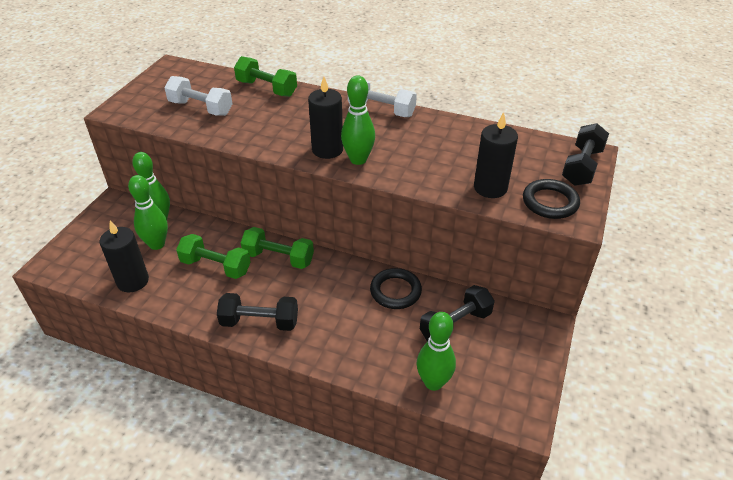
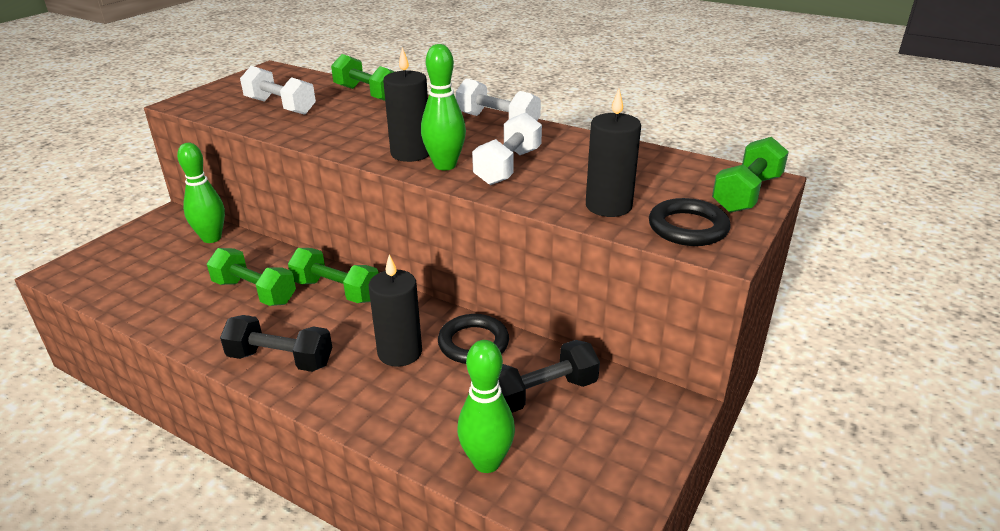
camera: 10 degrees right, 10 degrees down
(133, 281) = (147, 298): black candle -> black candle (400, 352)
(157, 244) = (196, 262): green bowling pin -> none
(406, 156) = (508, 167): none -> white dumbbell
(582, 167) = (746, 194): black dumbbell -> green dumbbell

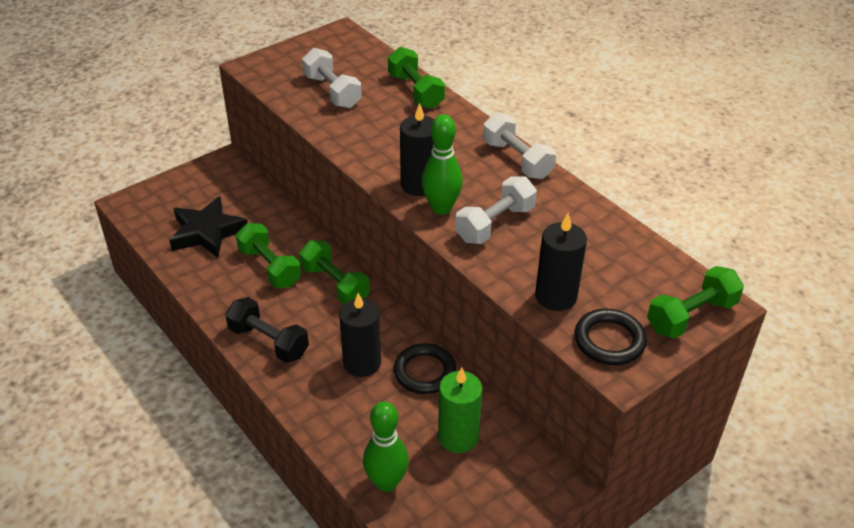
camera: 20 degrees right, 10 degrees up
(168, 277) = (207, 232): none -> black star
(211, 238) = (252, 197): green bowling pin -> none
(542, 393) = (458, 437): black dumbbell -> green candle

